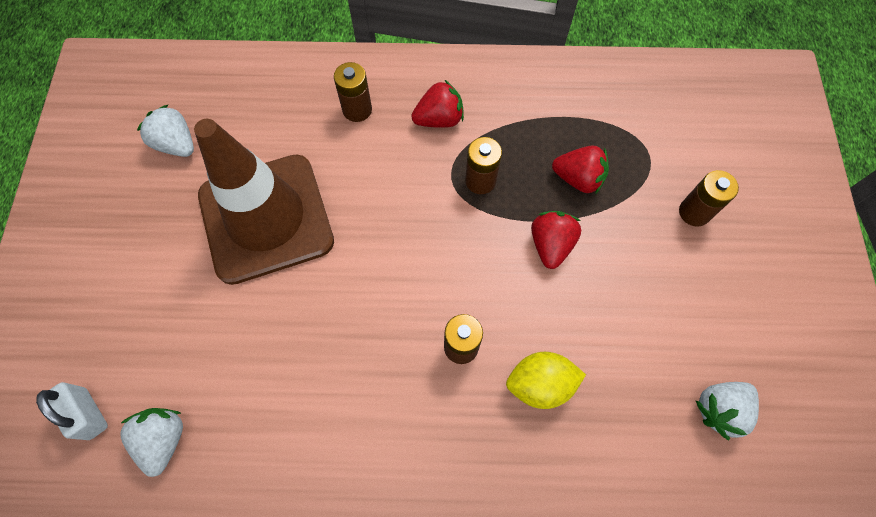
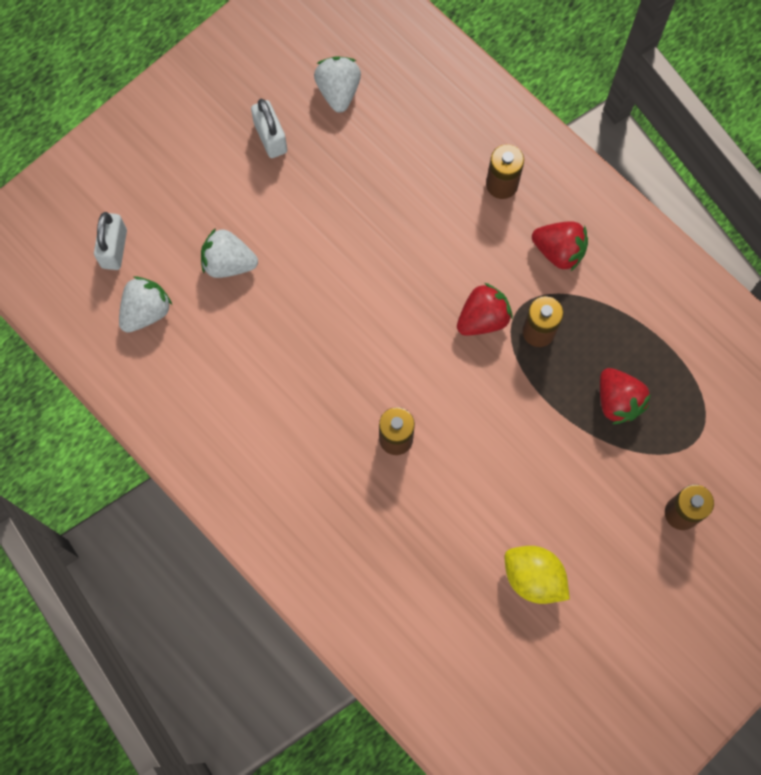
camera: 45 degrees right, 5 degrees up
(152, 217) = (271, 138): none -> white padlock
(266, 218) = (350, 213): brown traffic cone -> none
(540, 384) = (424, 516): yellow lemon -> yellow lemon (533, 578)
(550, 245) = (539, 430): red strawberry -> red strawberry (483, 319)
(719, 409) = (532, 656): white strawberry -> white strawberry (228, 263)

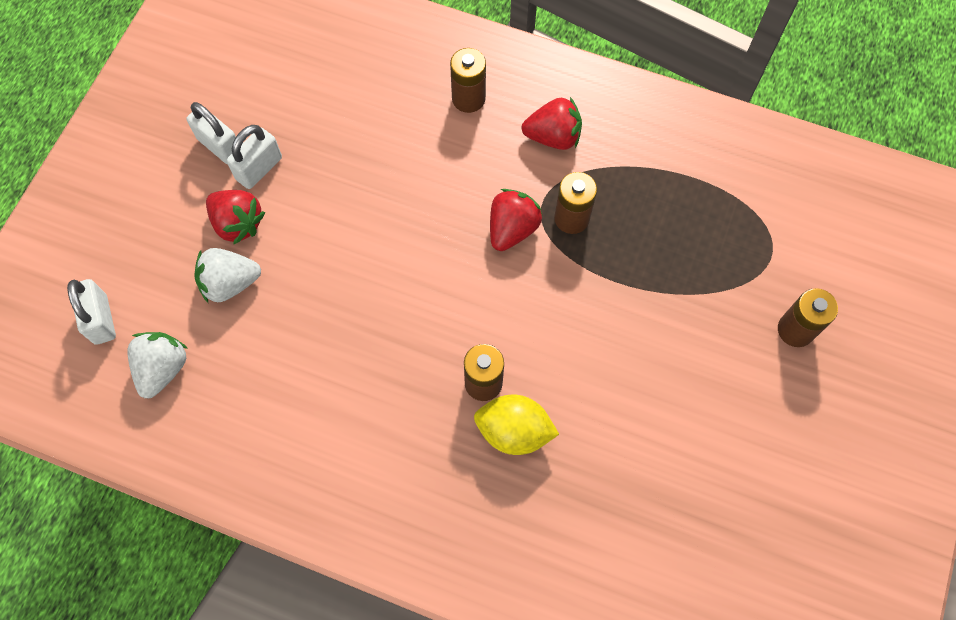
camera: 25 degrees left, 5 degrees down
(294, 172) = (259, 168): none -> white padlock
(338, 91) = (269, 77): white strawberry -> none
(533, 578) = (689, 460): yellow lemon -> yellow lemon (514, 431)
(618, 401) = (680, 251): red strawberry -> red strawberry (238, 223)

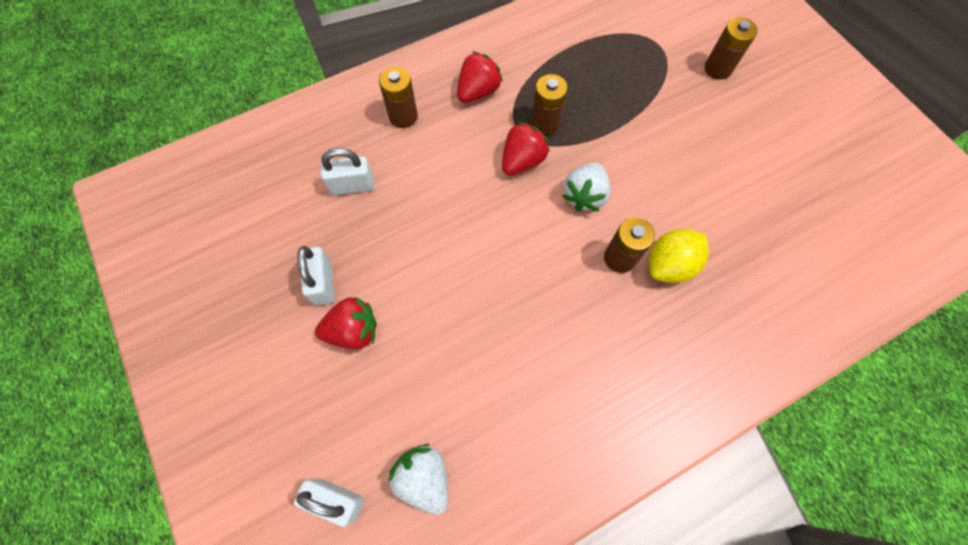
camera: 50 degrees left, 0 degrees up
(220, 146) = (276, 297): white padlock -> white padlock (352, 185)
(230, 283) = (397, 372): white strawberry -> white strawberry (584, 196)
(512, 229) = (522, 161): red strawberry -> red strawberry turned 60 degrees clockwise

